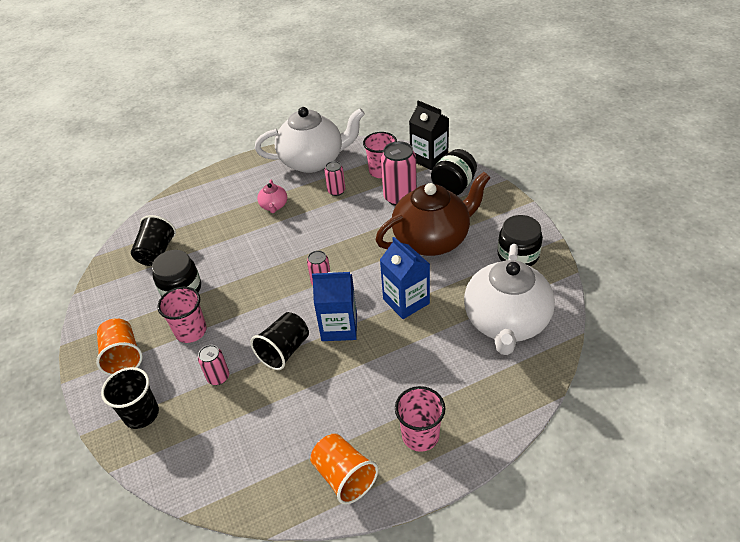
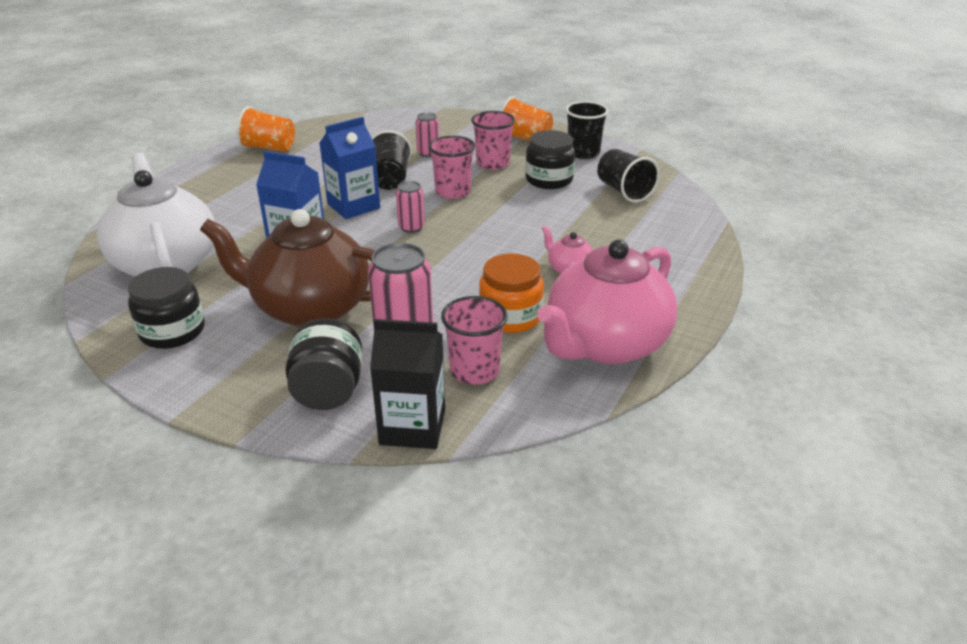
camera: 140 degrees right, 10 degrees down
(141, 414) = (460, 126): black cup -> black cup (583, 153)
(313, 161) = (605, 344): white teapot -> pink teapot
(336, 191) = (510, 316): pink can -> orange jar
(420, 435) = (220, 178): pink cup -> pink cup (453, 192)
(432, 239) = (310, 308): brown teapot -> brown teapot turned 75 degrees clockwise

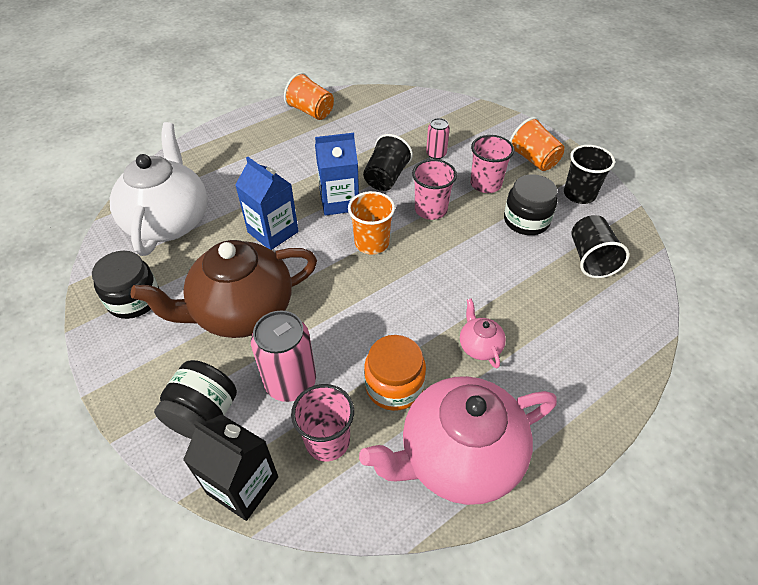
camera: 25 degrees right, 15 degrees up
(310, 308) = (242, 311): brown teapot -> brown teapot turned 60 degrees counterclockwise
(411, 227) = (372, 243): pink can -> orange cup

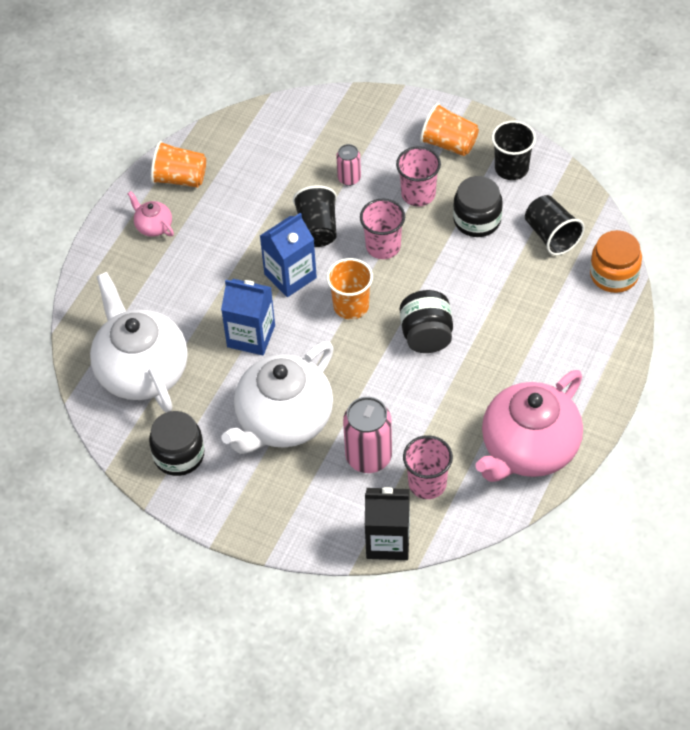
camera: 25 degrees left, 5 degrees up
(203, 414) = (319, 511): black jar -> black jar (426, 336)
(242, 311) = (283, 421): brown teapot -> white teapot
(394, 386) = (451, 421): orange jar -> orange jar (614, 274)
(479, 346) = (499, 358): pink teapot -> pink teapot (153, 226)

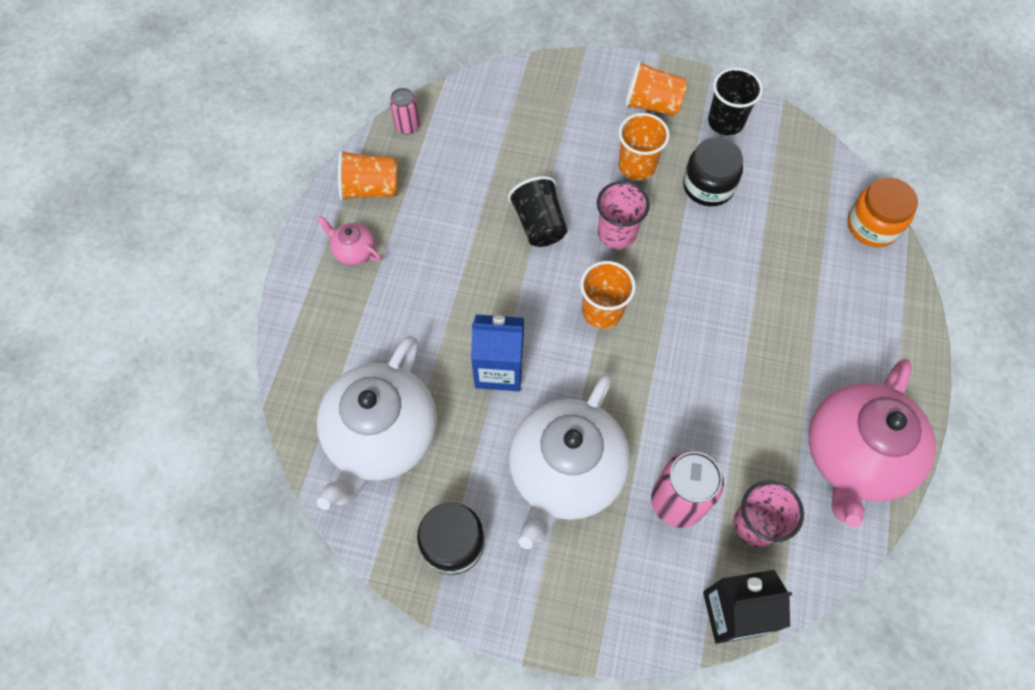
camera: 15 degrees left, 10 degrees up
(141, 370) = (381, 437): white teapot -> white teapot turned 120 degrees counterclockwise
(290, 276) = (524, 286): blue carton -> none
(349, 178) = (557, 159): pink can -> pink can (407, 126)
(418, 194) = (636, 166): pink cup -> orange cup
(426, 336) = (696, 333): black jar -> none
(551, 235) = (792, 191): black cup -> none

